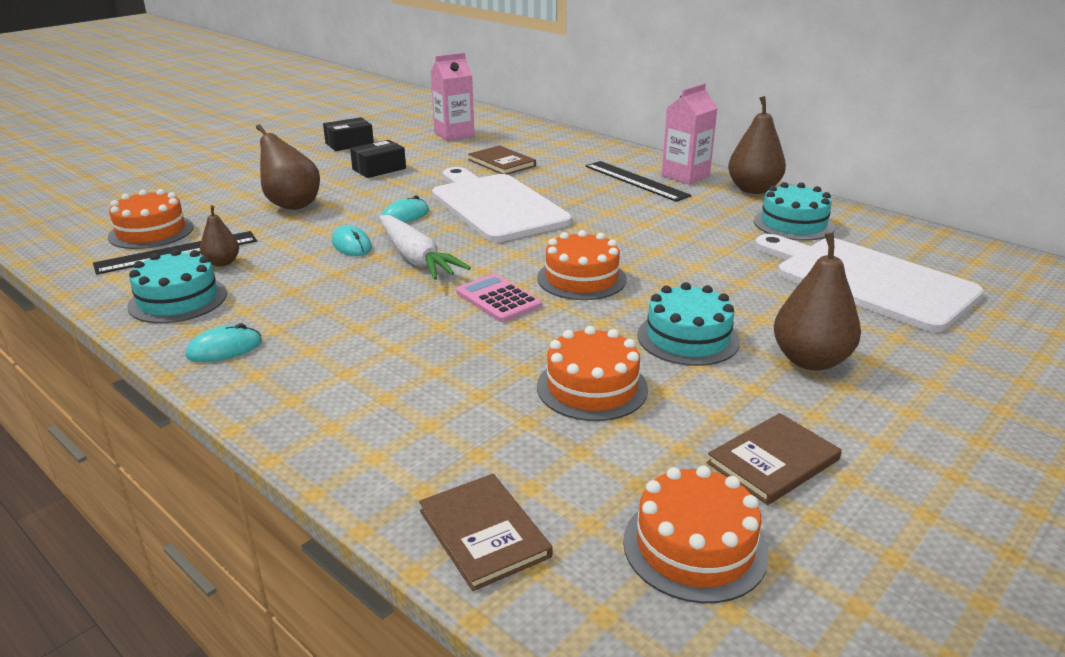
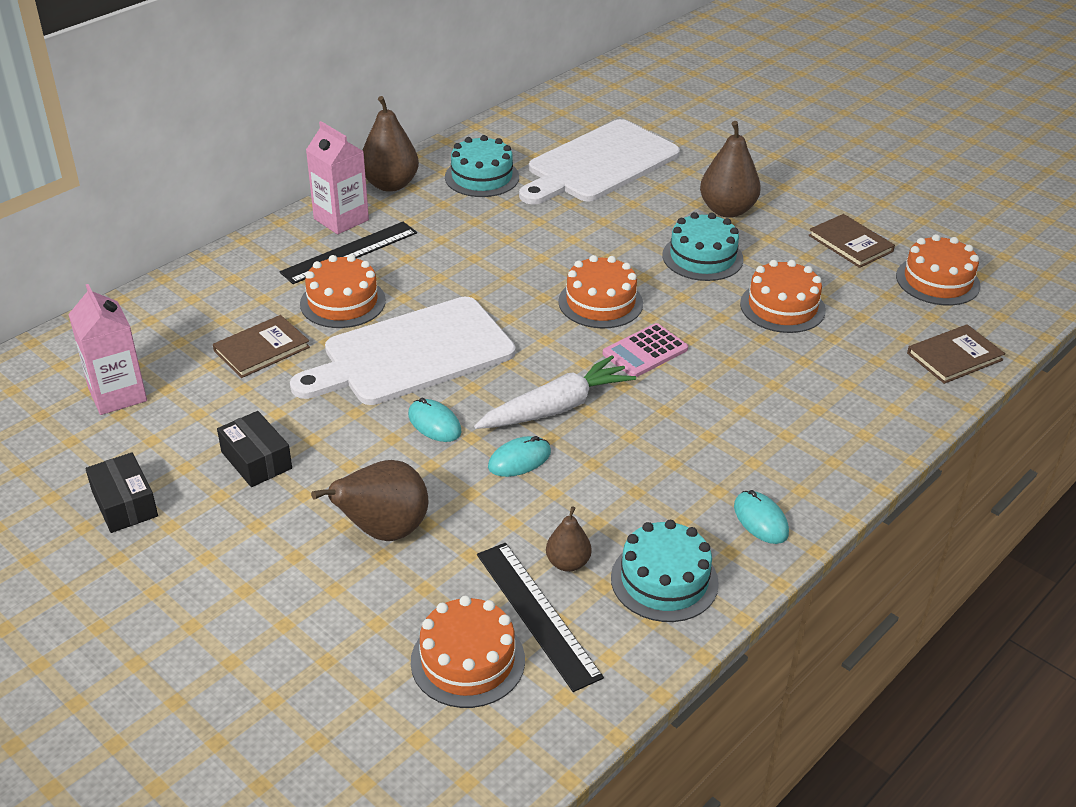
camera: 90 degrees left, 10 degrees up
(564, 182) = (343, 302): none -> orange cake

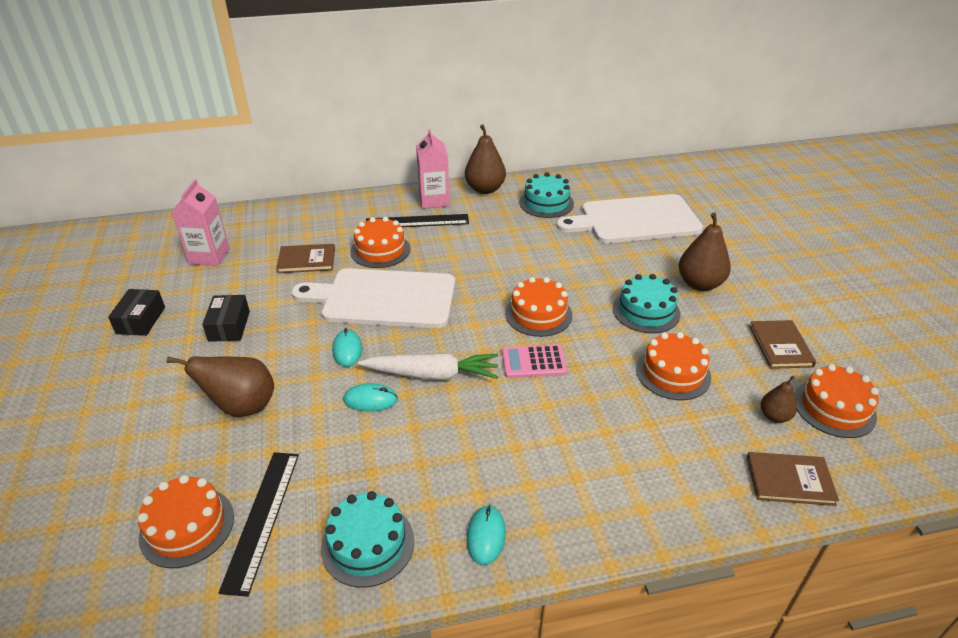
camera: 35 degrees right, 0 degrees up
(568, 563) = (320, 492): brown pear -> brown pear (774, 416)

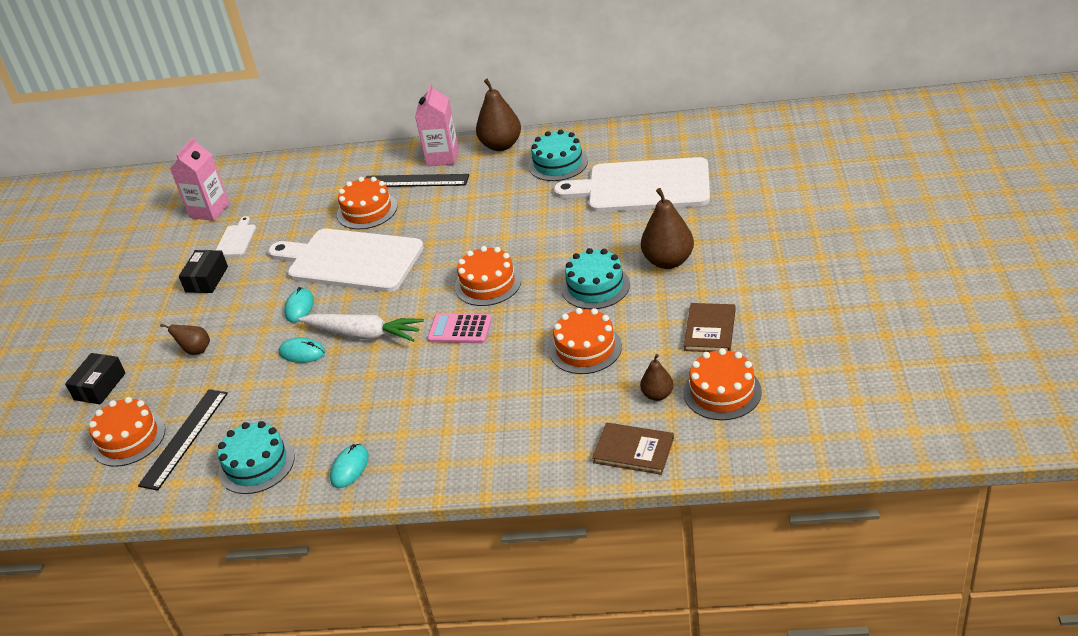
camera: 20 degrees right, 0 degrees up
(141, 320) = (135, 269): black box -> black box (100, 386)
(242, 406) = (196, 350): brown pear -> brown pear, size x0.55
(249, 283) = (236, 239): none -> white cutting board
(306, 260) = (294, 218): brown book -> none

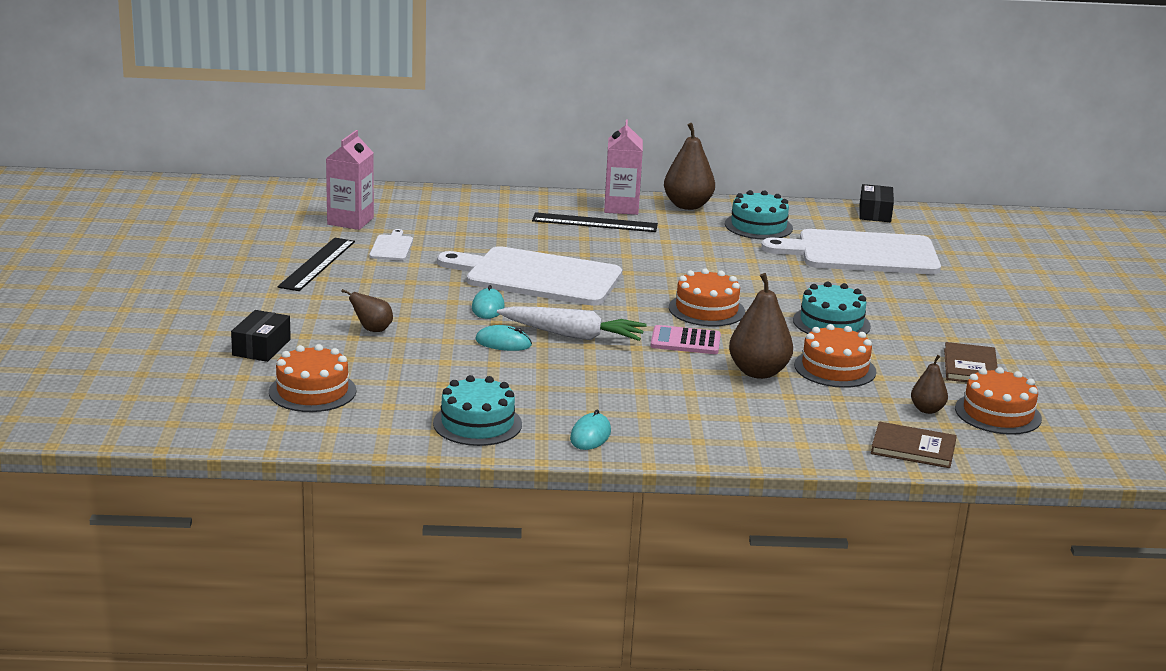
camera: 10 degrees left, 15 degrees down
(184, 438) = (381, 396): black ruler -> black ruler (317, 264)
(206, 279) = (366, 275): black box -> black box (875, 213)
(367, 210) = (544, 240): orange cake -> none
(668, 261) = (908, 312): brown pear -> brown pear (758, 372)

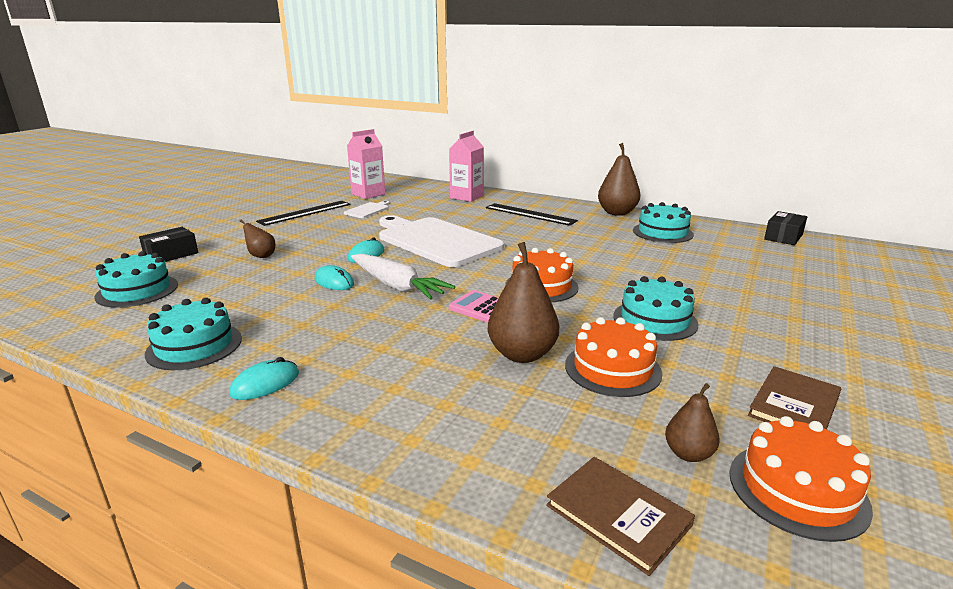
camera: 30 degrees right, 0 degrees up
(312, 391) = (137, 290): orange cake -> turquoise cake
(621, 207) = (563, 208): pink carton -> pink carton (466, 197)
(861, 253) = (744, 265): white cutting board -> none

